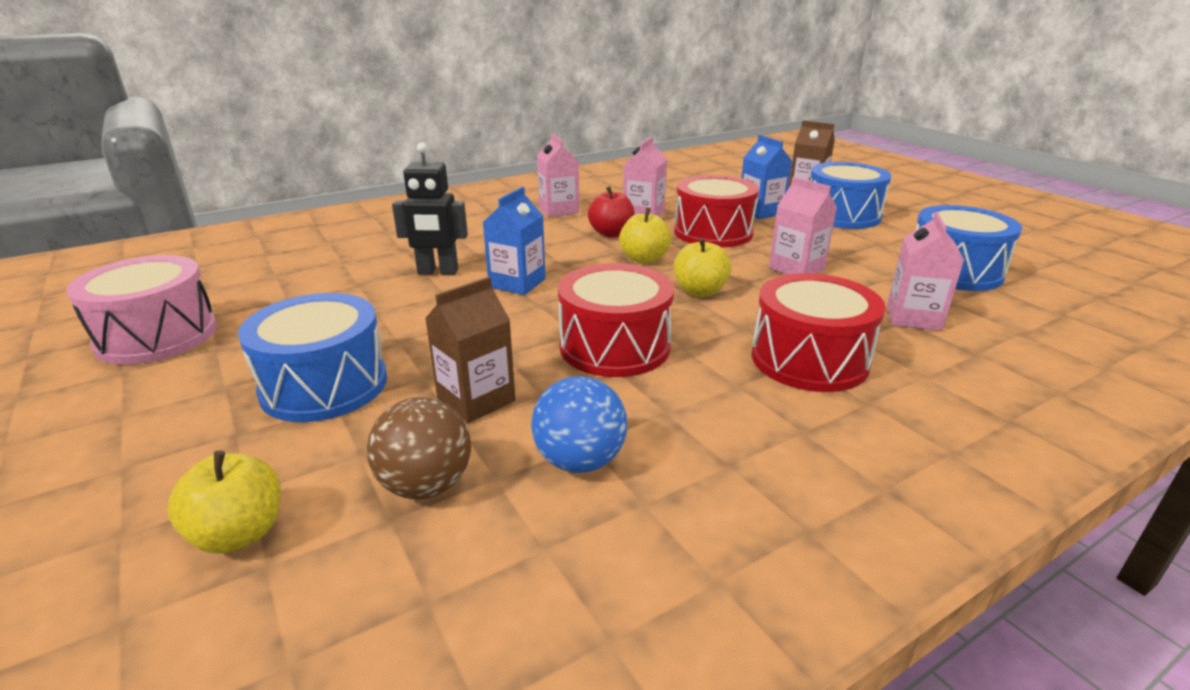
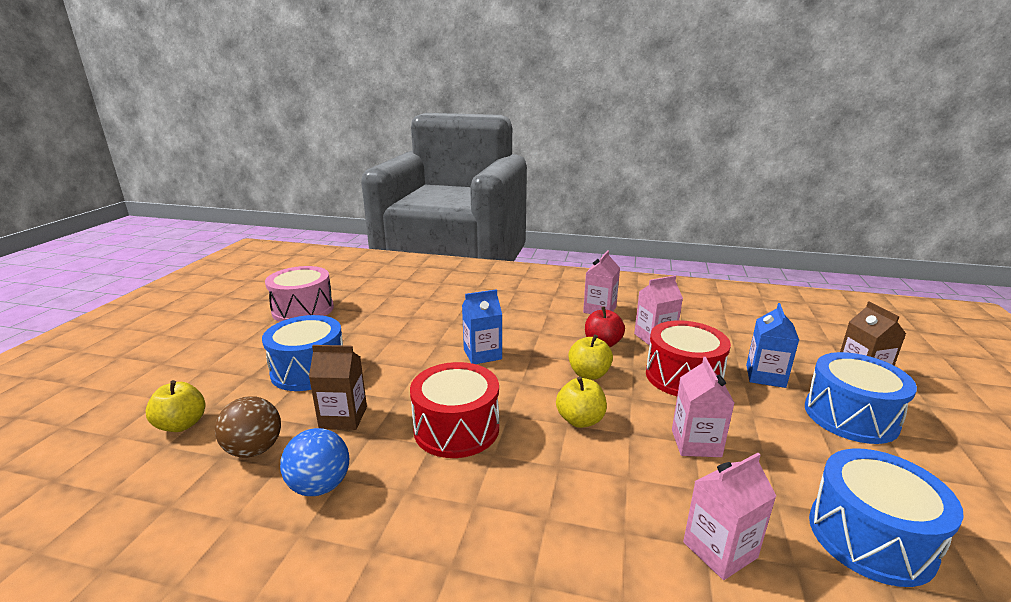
camera: 45 degrees right, 5 degrees down
(438, 272) = (457, 326): black robot -> none
(809, 359) = (555, 521): red drum -> none

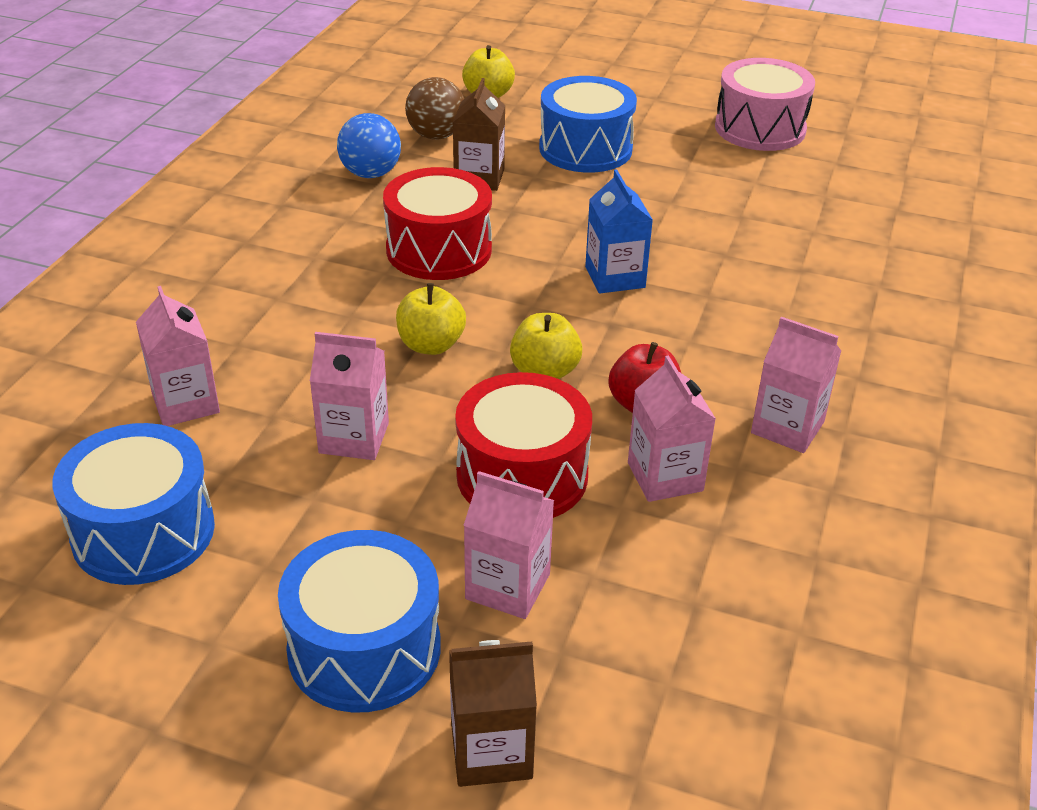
camera: 95 degrees right, 15 degrees up
(765, 376) = (508, 586): blue carton -> pink carton

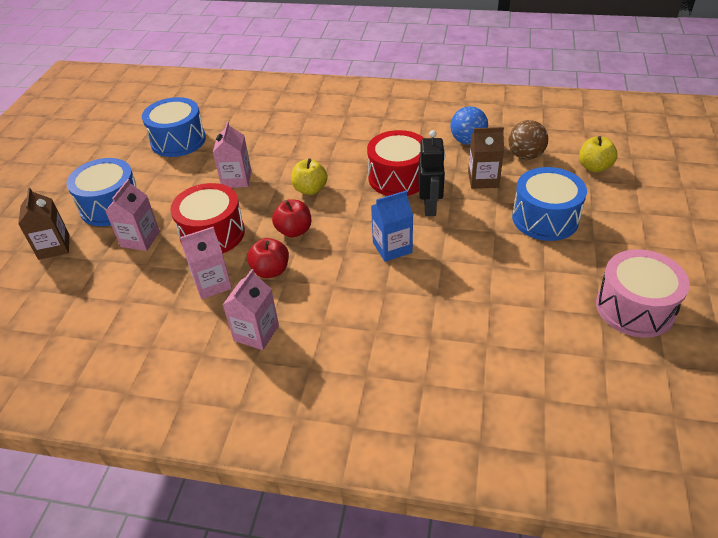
camera: 85 degrees right, 5 degrees up
(185, 403) = (256, 131): pink carton -> none
(529, 231) = (430, 207): none -> black robot
(544, 372) = (294, 231): yellow apple -> red apple

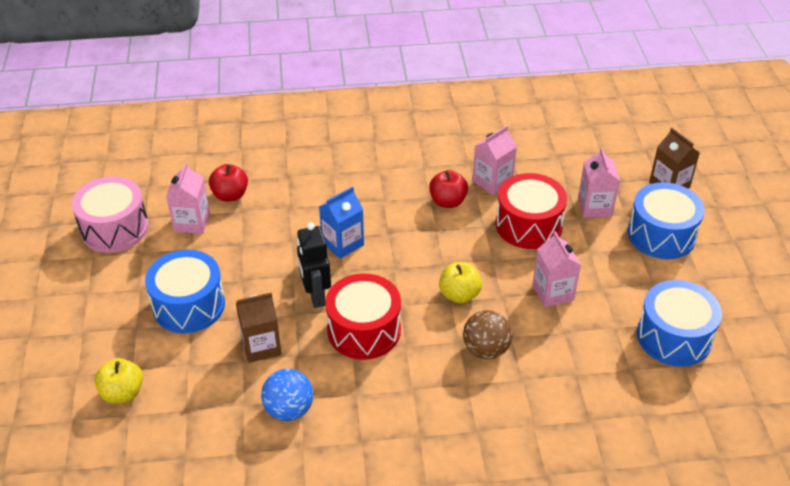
camera: 160 degrees right, 0 degrees up
(256, 333) = (429, 154): pink carton -> pink carton (192, 222)
(294, 231) = (448, 243): red apple -> red apple (230, 195)
(525, 156) = (210, 396): brown ball -> brown ball (486, 350)

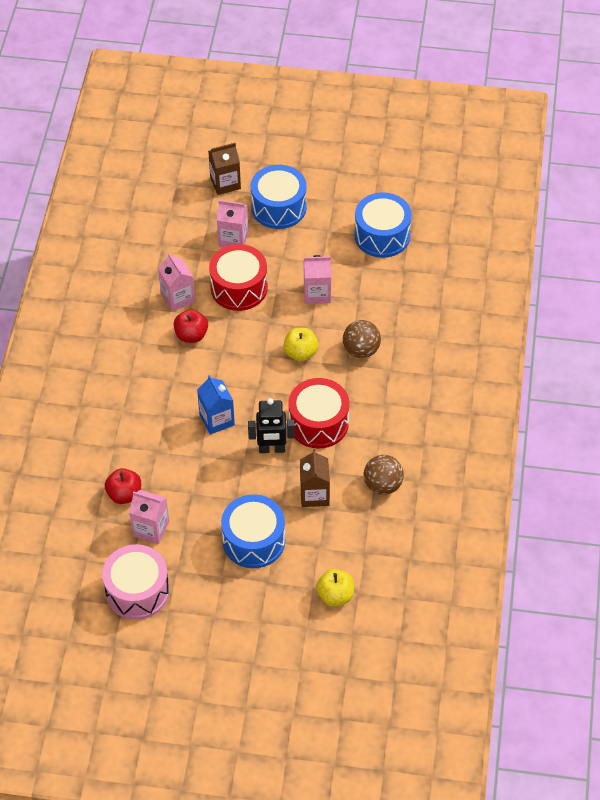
camera: 75 degrees left, 10 degrees up
(289, 410) = (383, 485): blue ball -> brown ball

